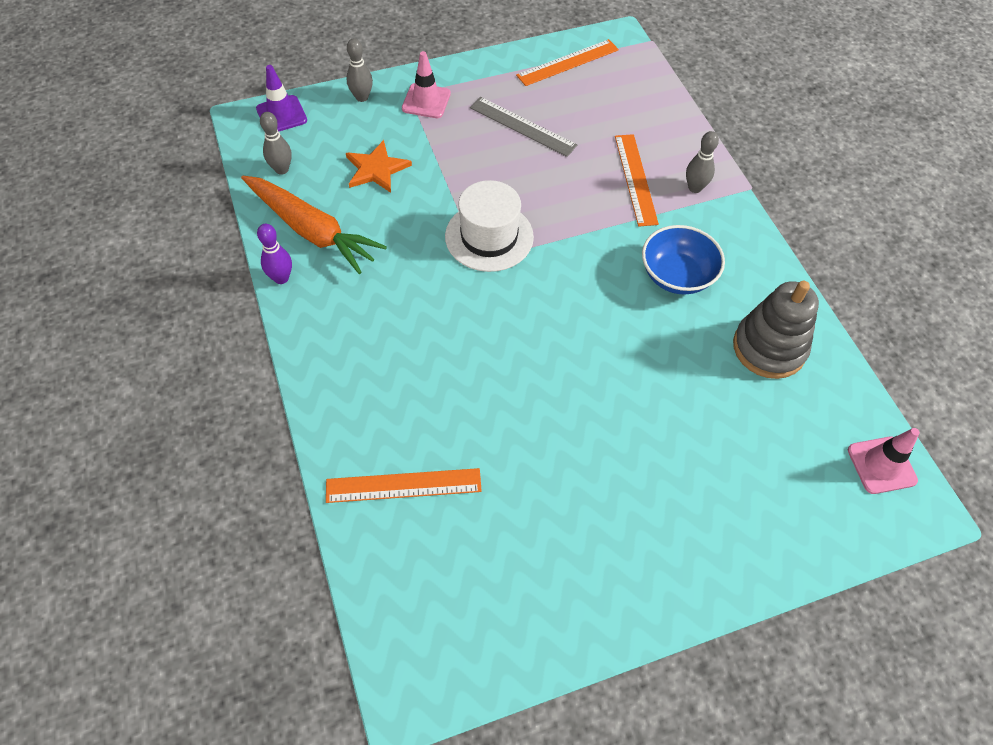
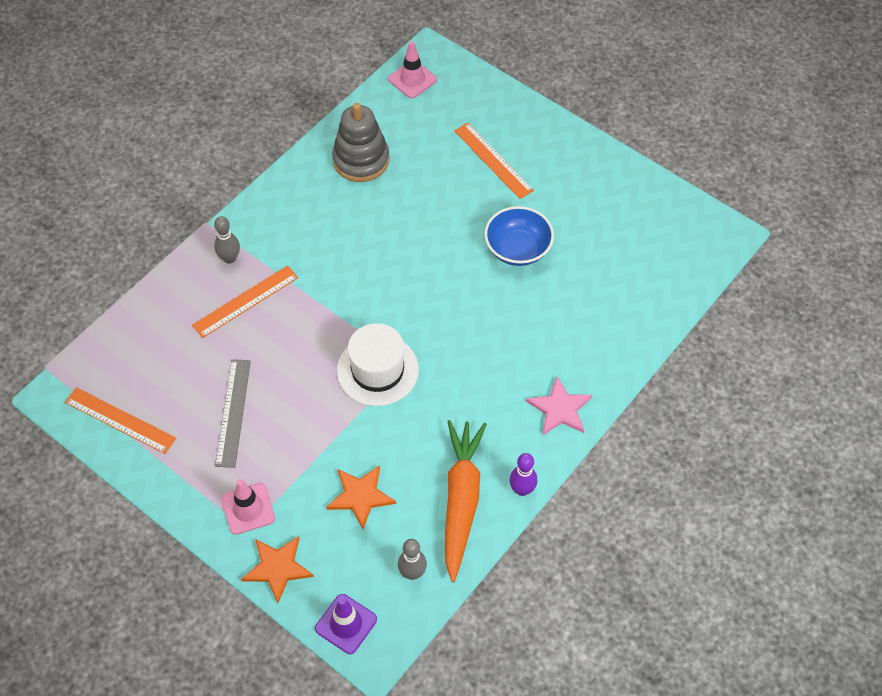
camera: 120 degrees left, 0 degrees up
(332, 354) = (560, 409): none -> pink star
(362, 97) = (277, 568): grey bowling pin -> orange star
(403, 486) = (618, 306): orange ruler -> orange ruler (493, 160)
(677, 275) = (332, 234): blue bowl -> blue bowl (517, 249)

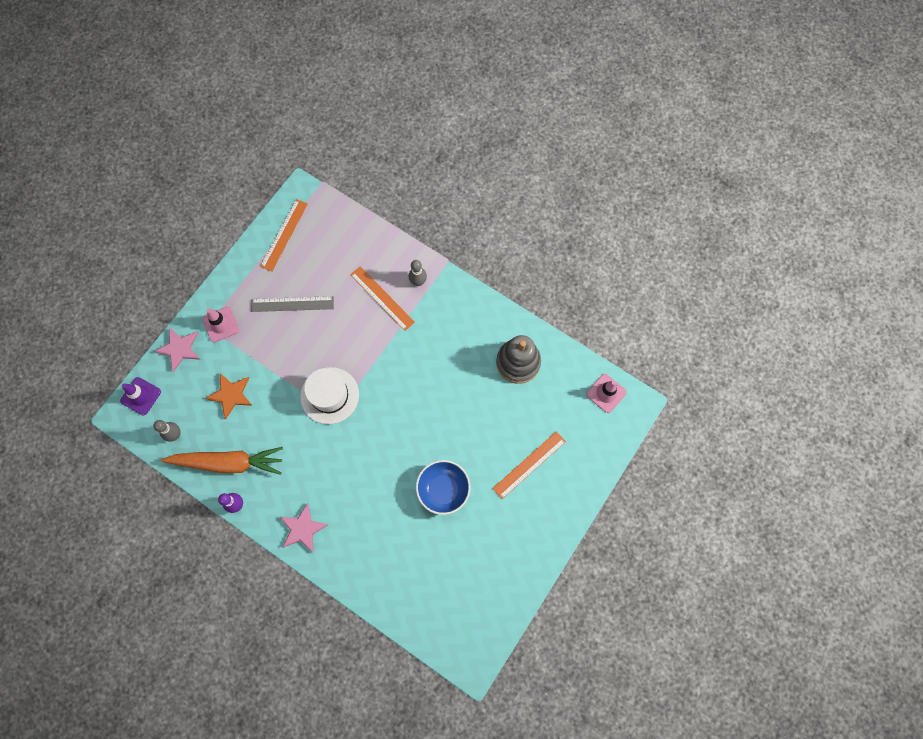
camera: 85 degrees right, 15 degrees up
(277, 568) = (179, 349): orange star -> pink star

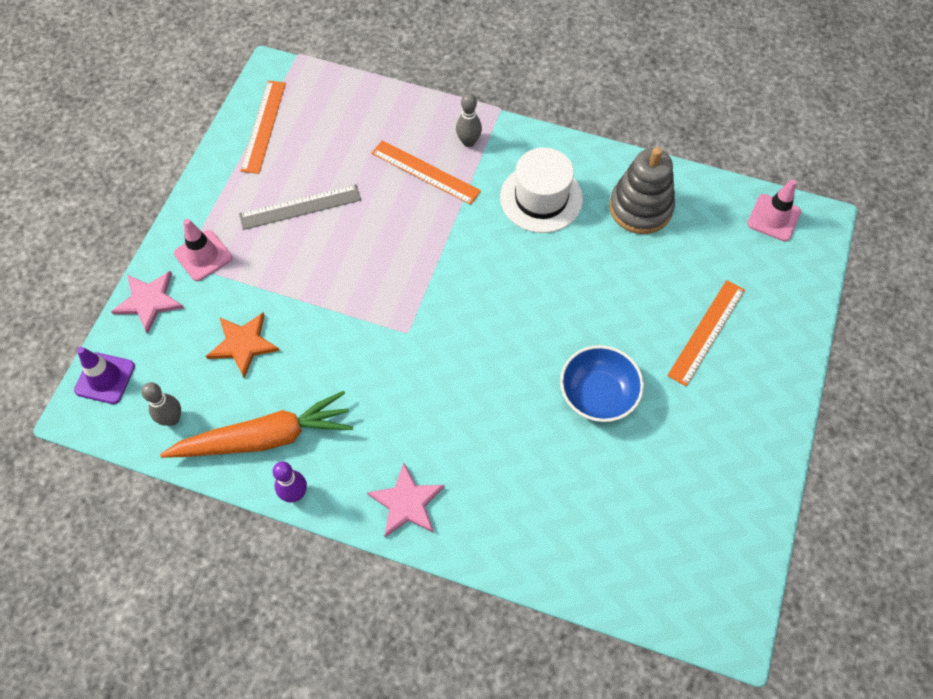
camera: 15 degrees left, 10 degrees down
(329, 395) = (390, 310): white hat -> white hat (541, 198)

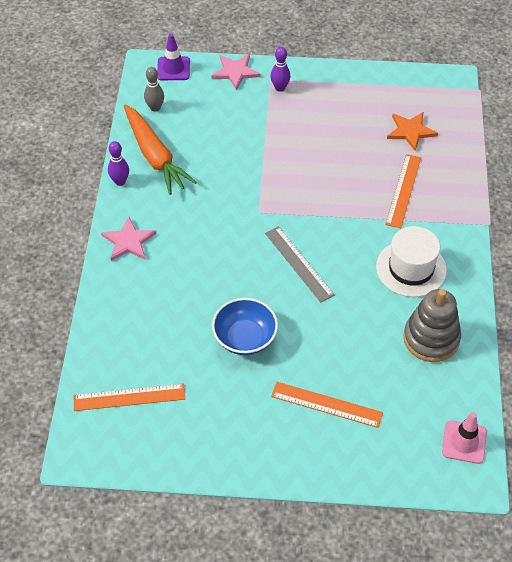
camera: 75 degrees right, 10 degrees down
(203, 256) = (280, 88): pink traffic cone -> purple bowling pin
(243, 344) = (219, 127): orange star -> orange star (410, 131)
(263, 126) = (402, 88): orange ruler -> orange ruler (129, 397)
(300, 207) = (340, 127): grey ruler -> grey ruler (299, 263)
(468, 142) = (445, 210): grey bowling pin -> none

